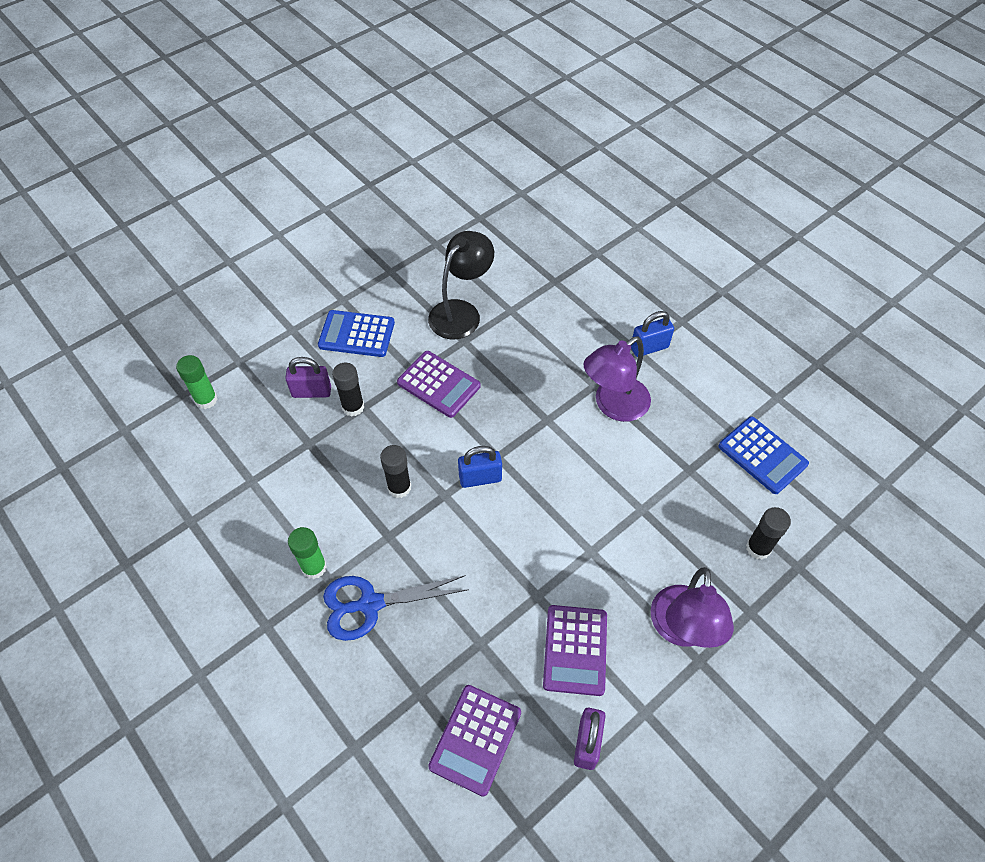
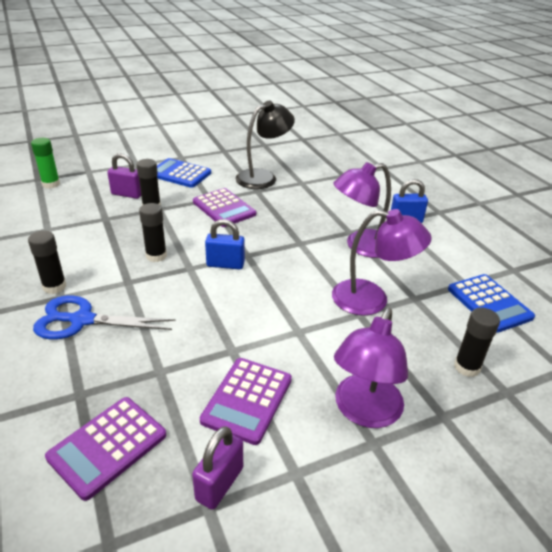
camera: 15 degrees right, 20 degrees down
(314, 567) = (54, 286): green glue stick -> black glue stick
(648, 485) = (372, 300): none -> purple lamp

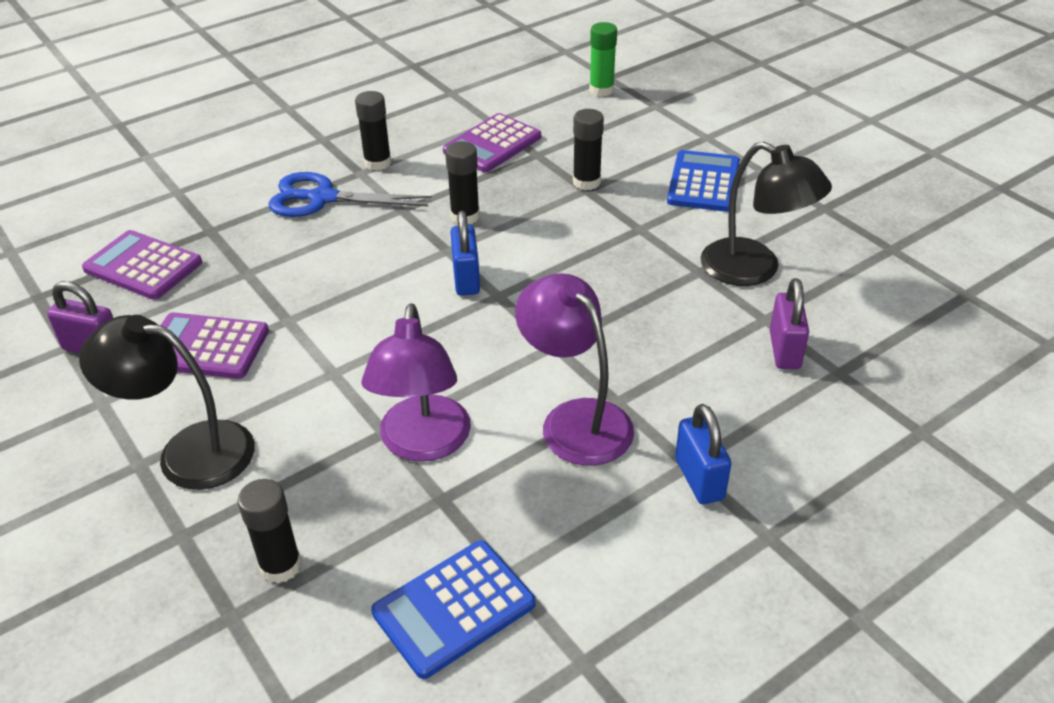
camera: 80 degrees right, 5 degrees up
(82, 320) = (322, 198): blue scissors -> blue scissors turned 75 degrees counterclockwise
(127, 194) = (610, 153): purple padlock -> purple padlock (784, 350)
(224, 208) = (620, 248): purple calculator -> purple calculator (492, 144)
(364, 412) = (188, 451): purple lamp -> black lamp

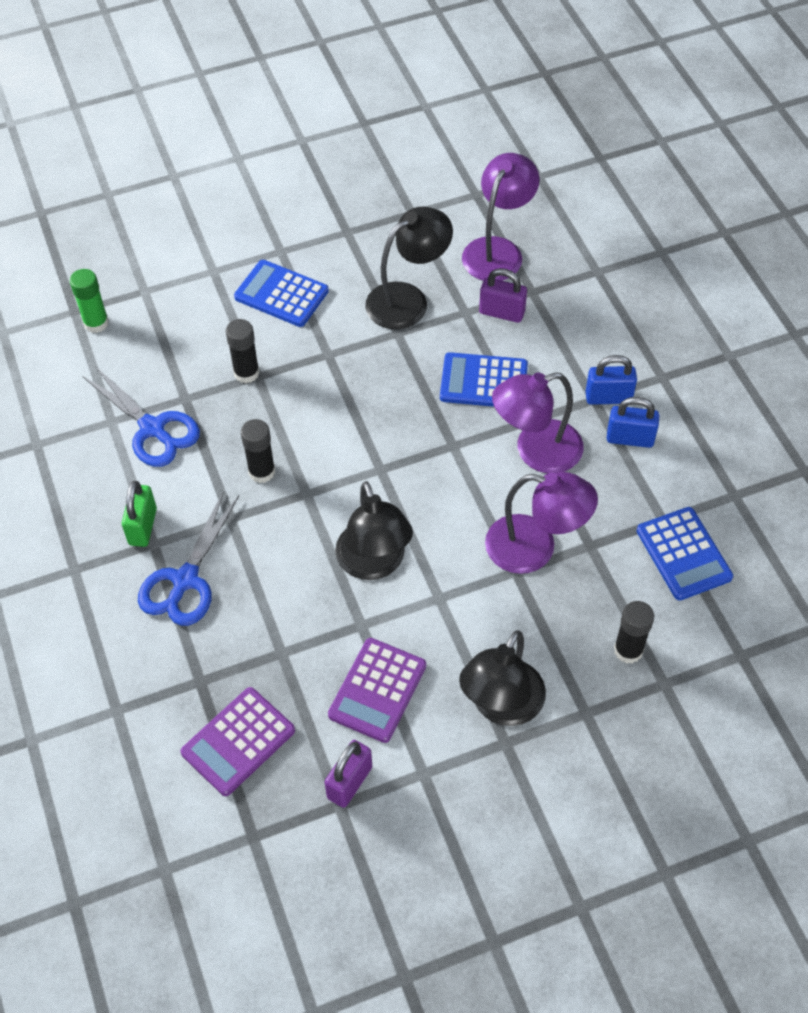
camera: 75 degrees left, 15 degrees up
(368, 314) = (374, 564): none -> black lamp
(377, 163) = (143, 527): black glue stick -> green padlock
(466, 279) = (352, 487): blue padlock -> blue padlock (630, 438)
(492, 144) = (152, 428): purple calculator -> blue scissors
(663, 353) = (483, 382): none -> blue calculator
(886, 329) = (498, 250): none -> purple lamp

